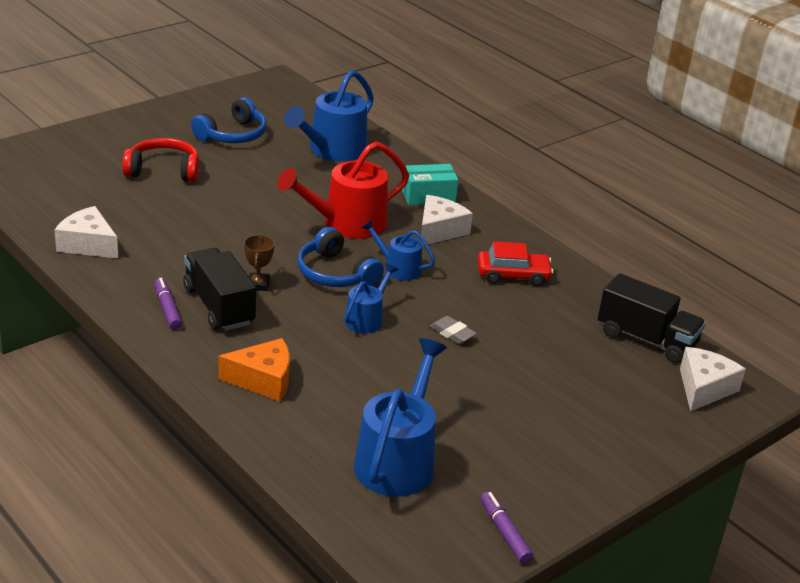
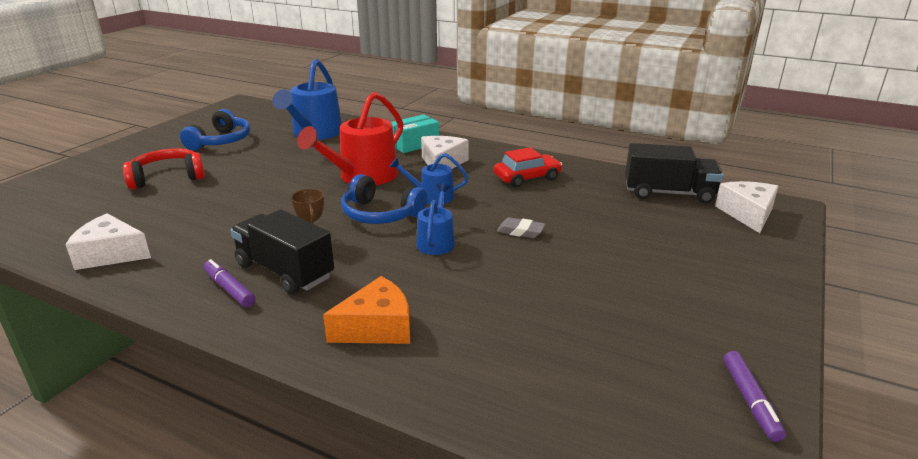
camera: 20 degrees left, 5 degrees down
(397, 460) = (577, 363): blue watering can -> none
(504, 532) = (750, 401): purple marker -> purple marker turned 135 degrees counterclockwise

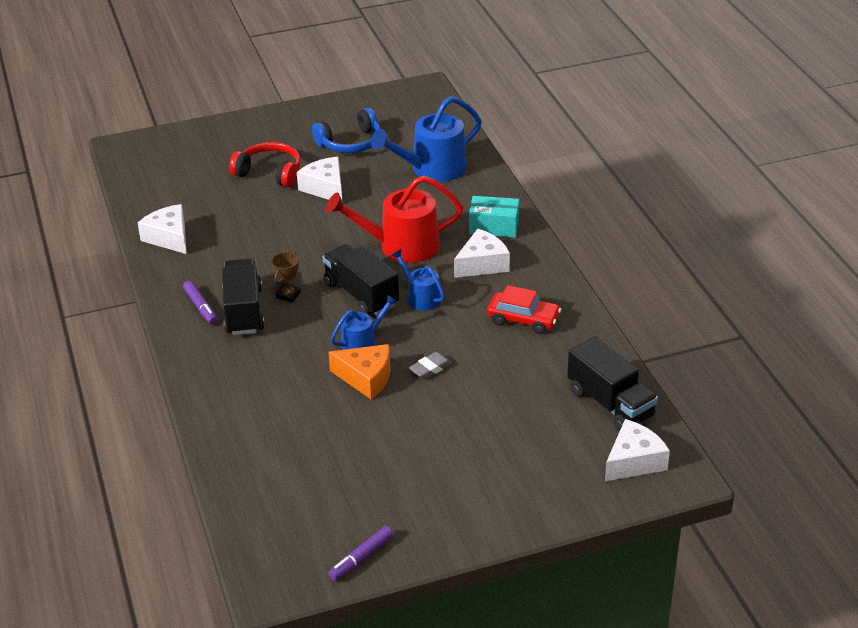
camera: 45 degrees right, 10 degrees up
(229, 289) = (201, 307): purple marker -> purple marker turned 150 degrees clockwise
(238, 169) = (325, 188): none -> white cheese
(377, 327) = (242, 385): orange cheese -> orange cheese (366, 378)
(380, 214) = (361, 294): blue headphones -> black truck
(520, 231) = (430, 368): grey eraser -> grey eraser turned 75 degrees clockwise

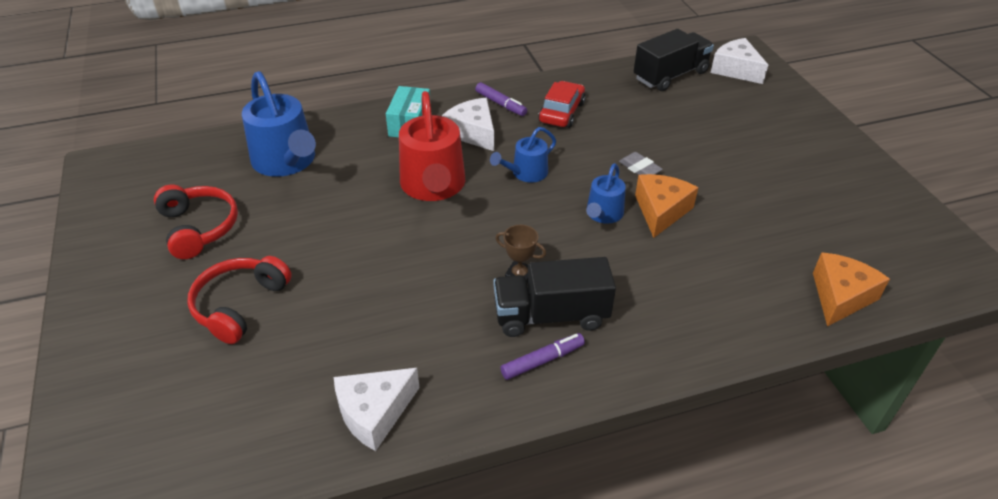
camera: 90 degrees left, 5 degrees up
(247, 479) = (840, 296): none -> orange cheese
(325, 188) = (296, 249): white cheese -> none
(350, 143) = (198, 228): blue headphones -> red headphones
(361, 294) = (520, 215): black truck -> none
(361, 558) = (910, 212): purple marker -> purple marker (500, 104)
(362, 342) = (603, 214): blue watering can -> blue watering can turned 120 degrees counterclockwise

